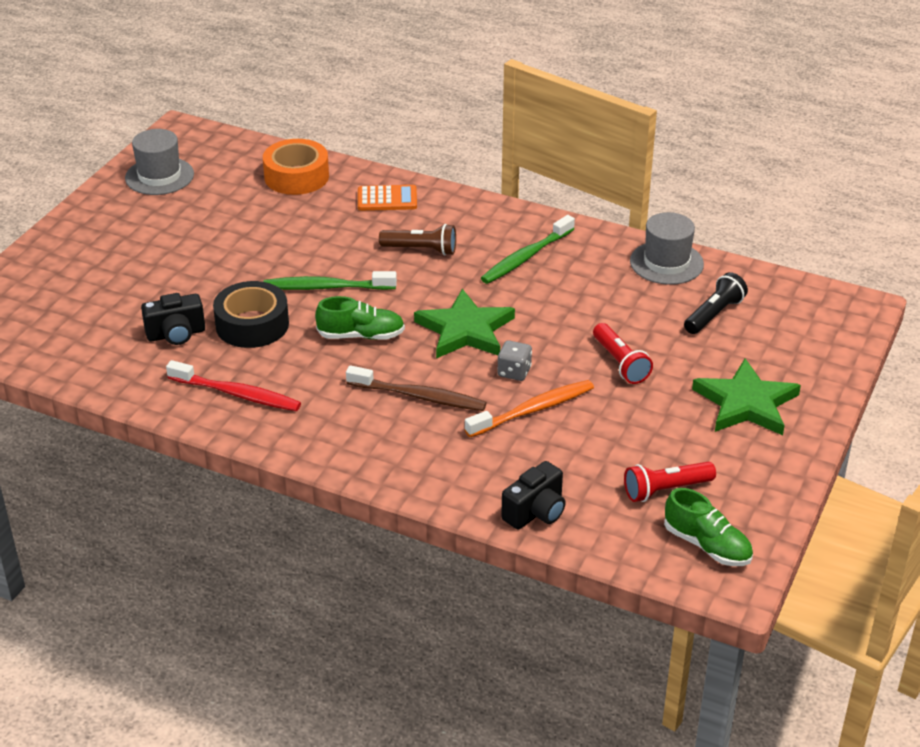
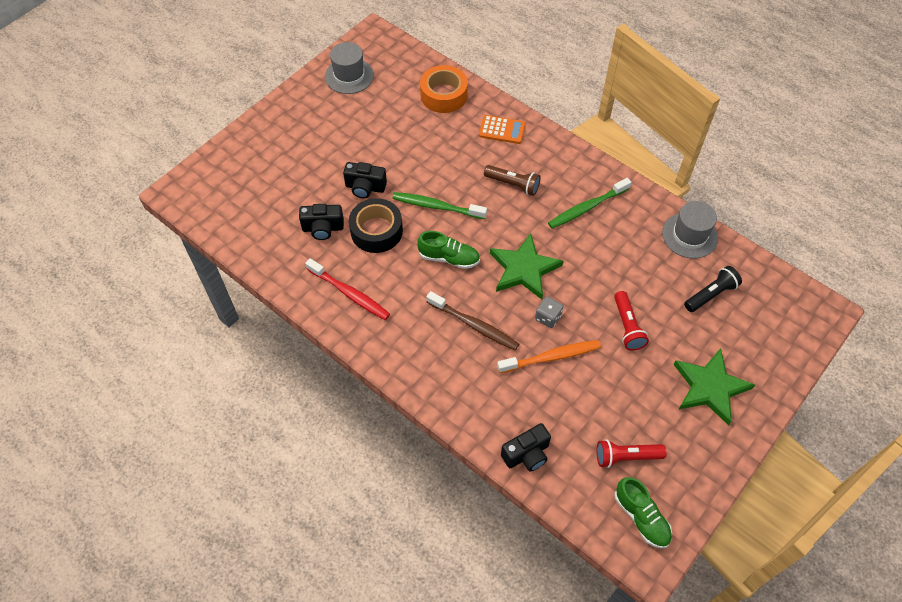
camera: 15 degrees right, 20 degrees up
(221, 284) = (365, 188): none -> black camera

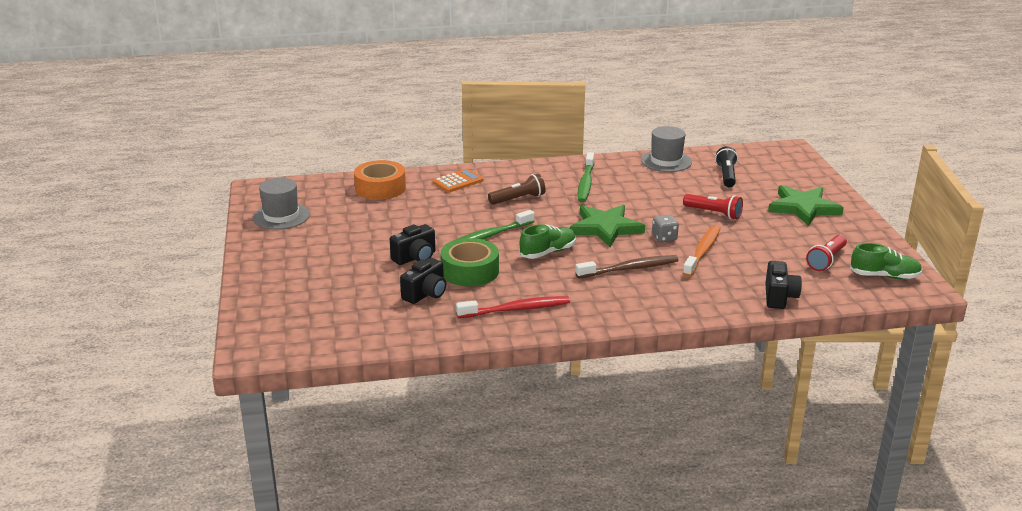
camera: 50 degrees left, 30 degrees down
(376, 231) = (470, 271): black tape -> green tape

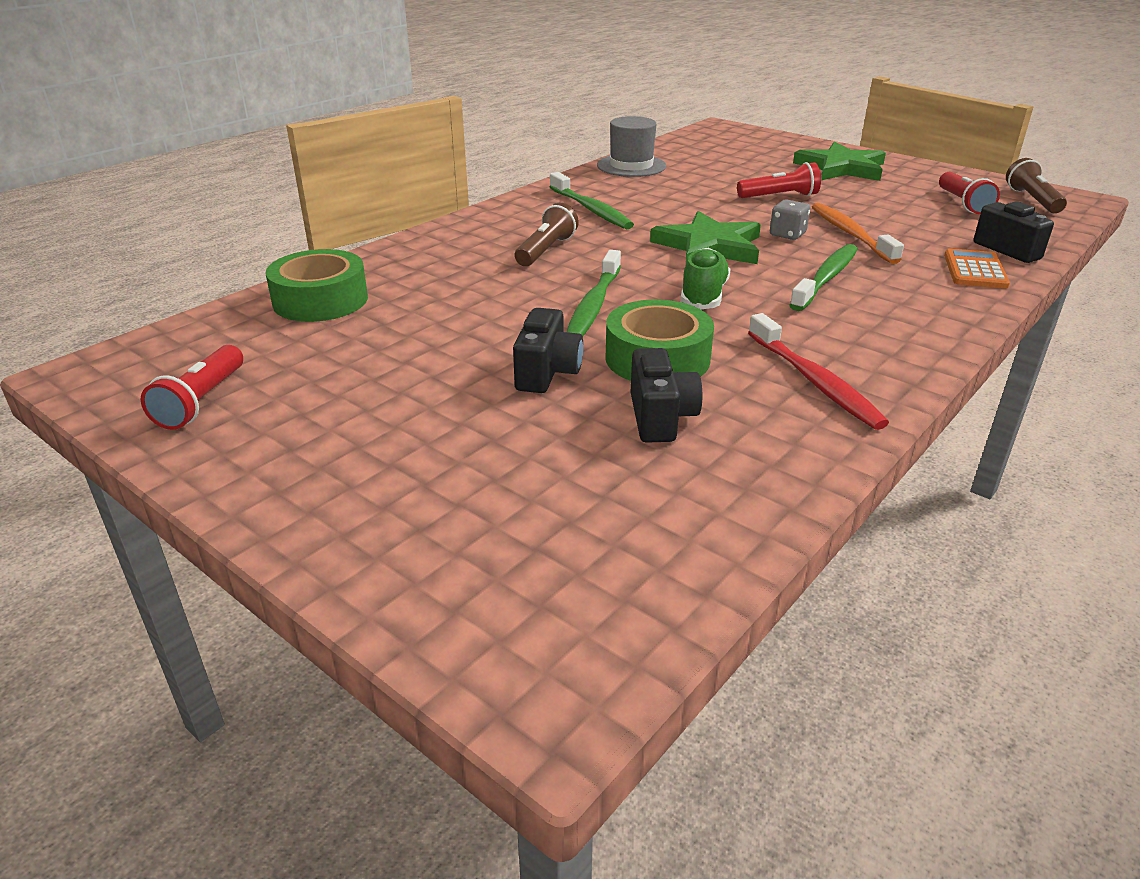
camera: 40 degrees left, 5 degrees up
(281, 216) = (202, 401): grey hat -> red flashlight
(380, 188) = (320, 300): orange tape -> green tape
(458, 181) = (426, 256): orange calculator -> orange calculator (975, 270)
(516, 309) = (814, 381): red toothbrush -> red toothbrush turned 120 degrees clockwise
(630, 269) = (826, 278): brown toothbrush -> green toothbrush
(726, 175) = (716, 162): black flashlight -> none
(884, 276) = (1032, 200): green shoe -> brown flashlight

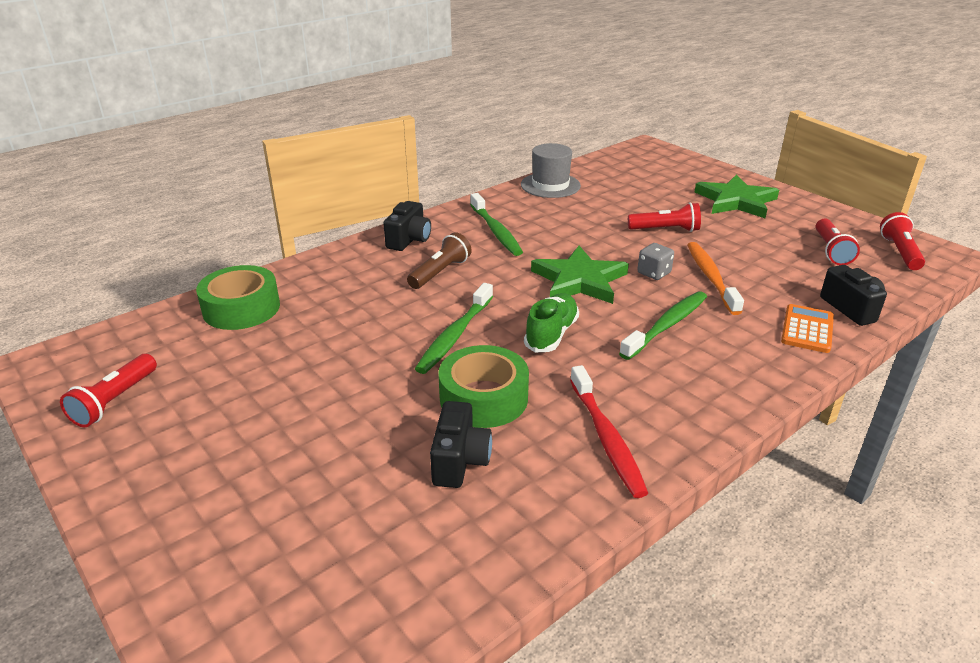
camera: 10 degrees right, 0 degrees up
(547, 373) = (387, 403): black camera -> black camera (409, 240)
(1032, 200) = (900, 252): brown flashlight -> red flashlight

